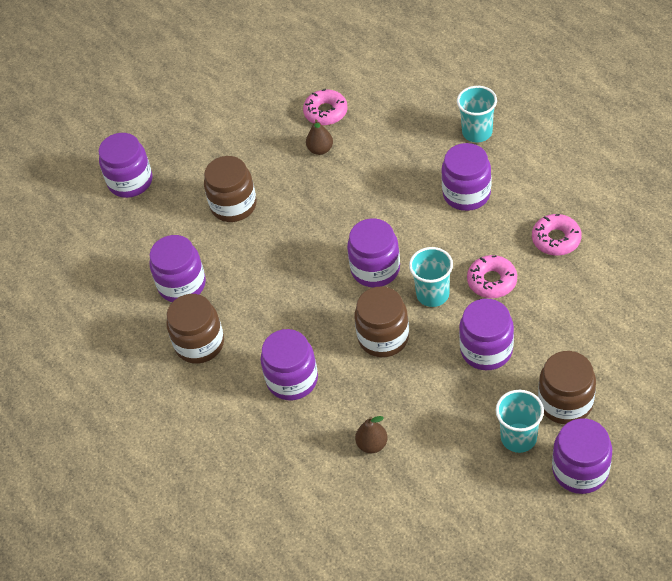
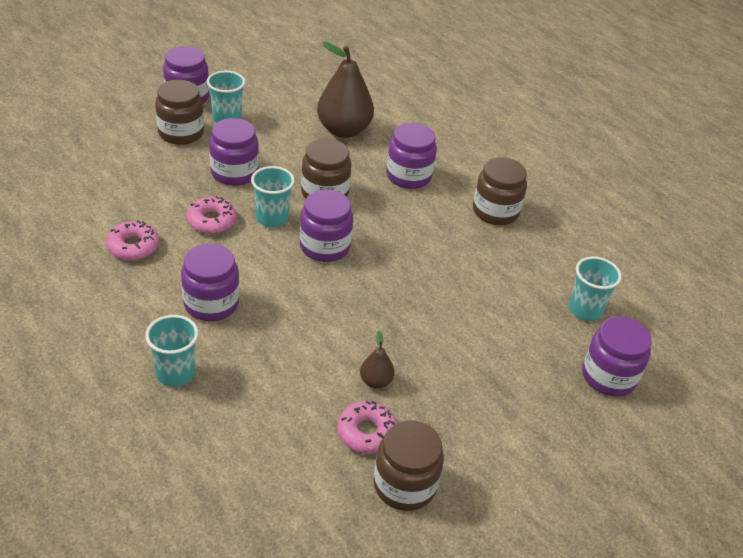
camera: 170 degrees right, 10 degrees down
(133, 240) = (585, 310): none -> turquoise cup
(182, 284) = (522, 261): purple jar -> none
(233, 205) = (478, 330): brown jar -> brown jar (404, 485)
(372, 444) = (344, 130): brown pear -> brown pear, size x2.17

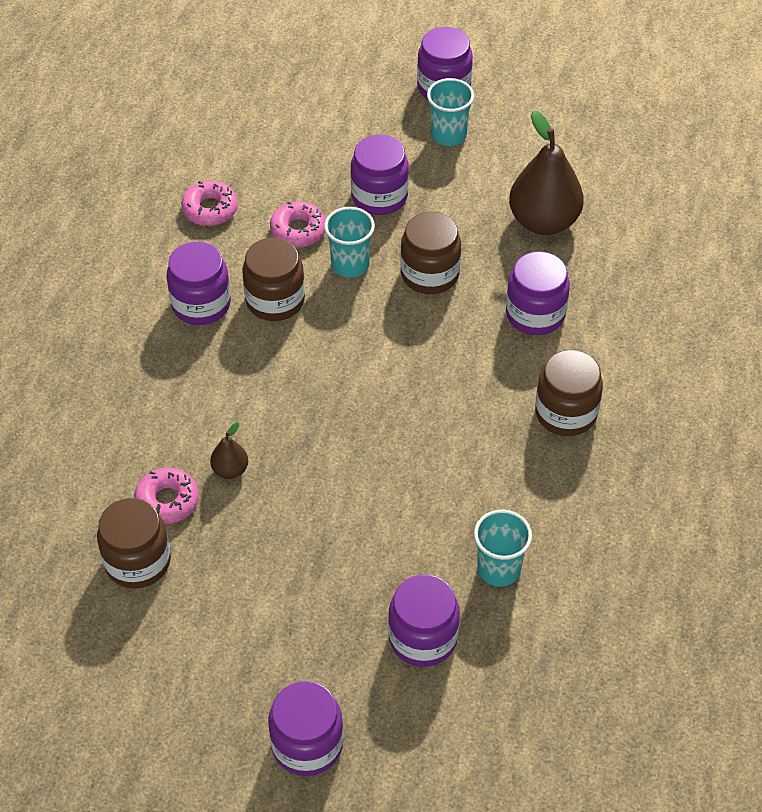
camera: 55 degrees right, 10 degrees up
(175, 373) = (104, 340): turquoise cup -> none
(181, 133) = (388, 123): brown jar -> brown jar (275, 300)
(324, 247) = (356, 325): purple jar -> purple jar (307, 744)

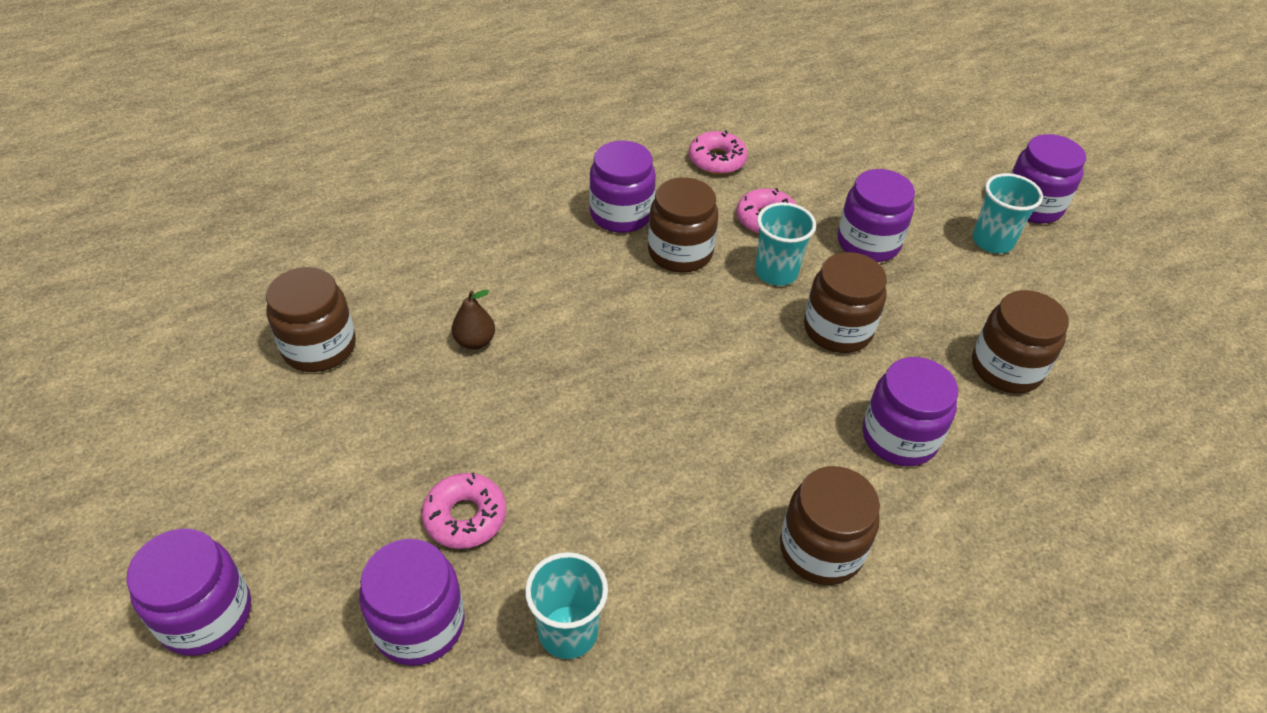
camera: 45 degrees right, 5 degrees down
(167, 501) = (401, 324): pink donut -> pink donut (465, 517)
(543, 221) = (1006, 368): brown pear -> brown jar

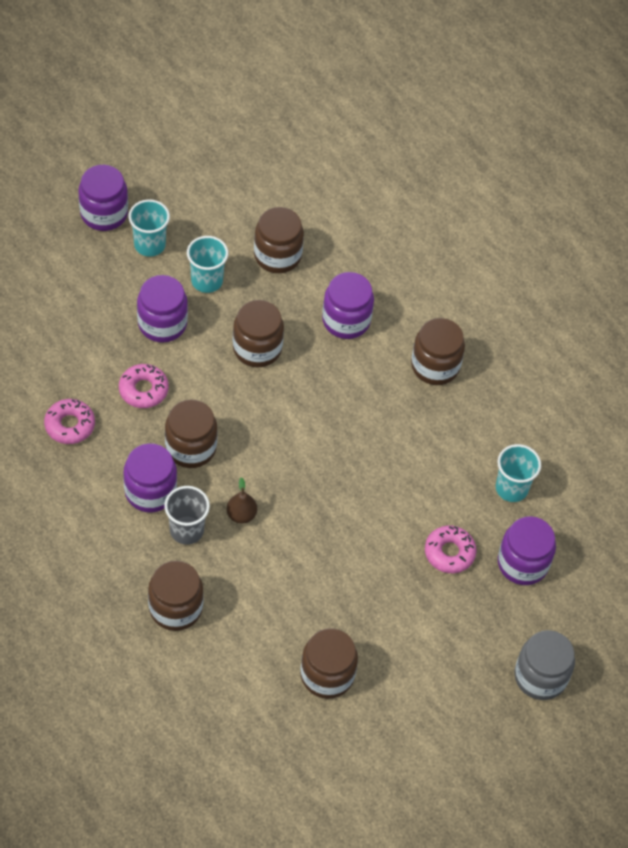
camera: 100 degrees left, 10 degrees up
(205, 615) = (540, 676): purple jar -> grey jar
(460, 222) = (175, 608): none -> brown jar
(475, 341) = (305, 573): brown pear -> brown pear (241, 515)
(562, 239) = (186, 530): none -> grey cup
(776, 272) = (204, 384): turquoise cup -> turquoise cup (207, 281)

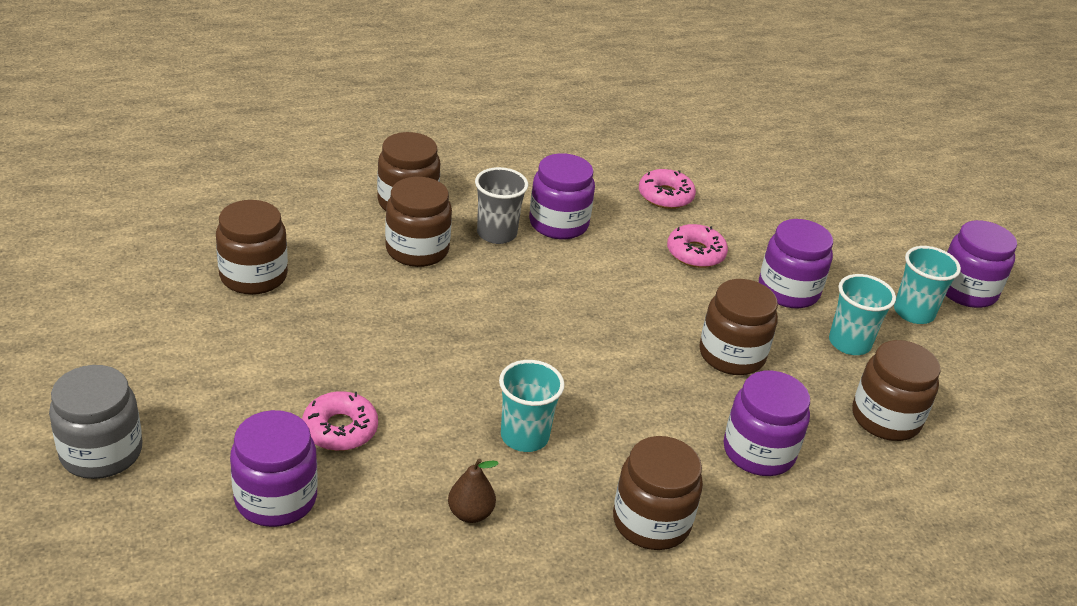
camera: 110 degrees right, 20 degrees down
(191, 447) = (603, 265): brown jar -> brown jar (417, 250)
(241, 515) = (495, 275): brown pear -> brown pear (470, 513)
(511, 488) = (402, 533): turquoise cup -> turquoise cup (524, 436)

